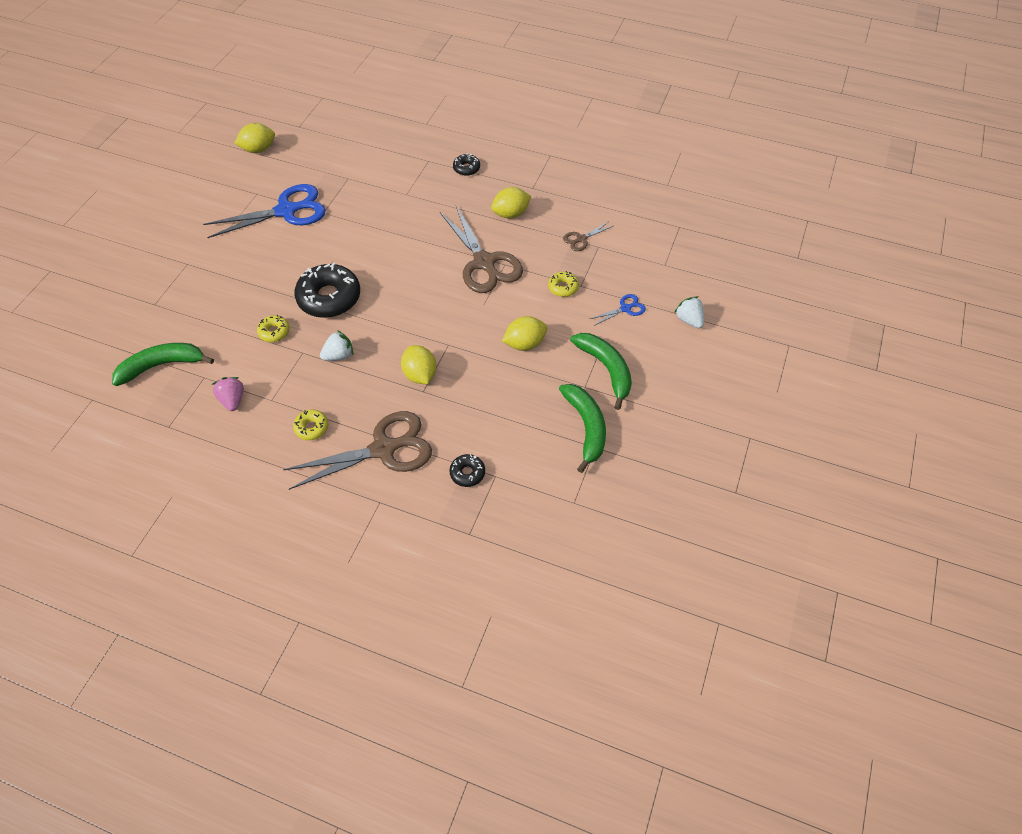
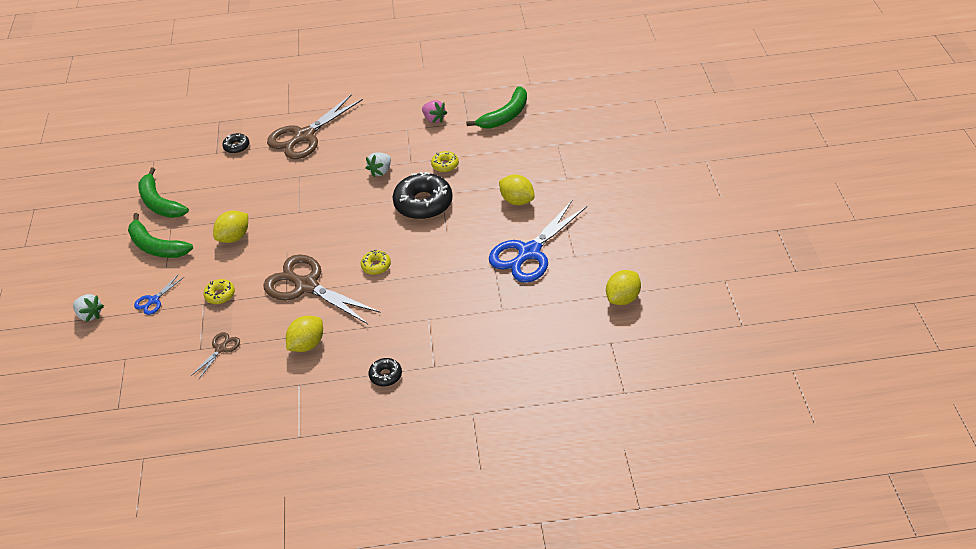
camera: 155 degrees right, 10 degrees down
(311, 427) = (364, 127): yellow donut -> yellow donut (376, 266)
(420, 374) = (308, 184): yellow lemon -> yellow lemon (517, 200)

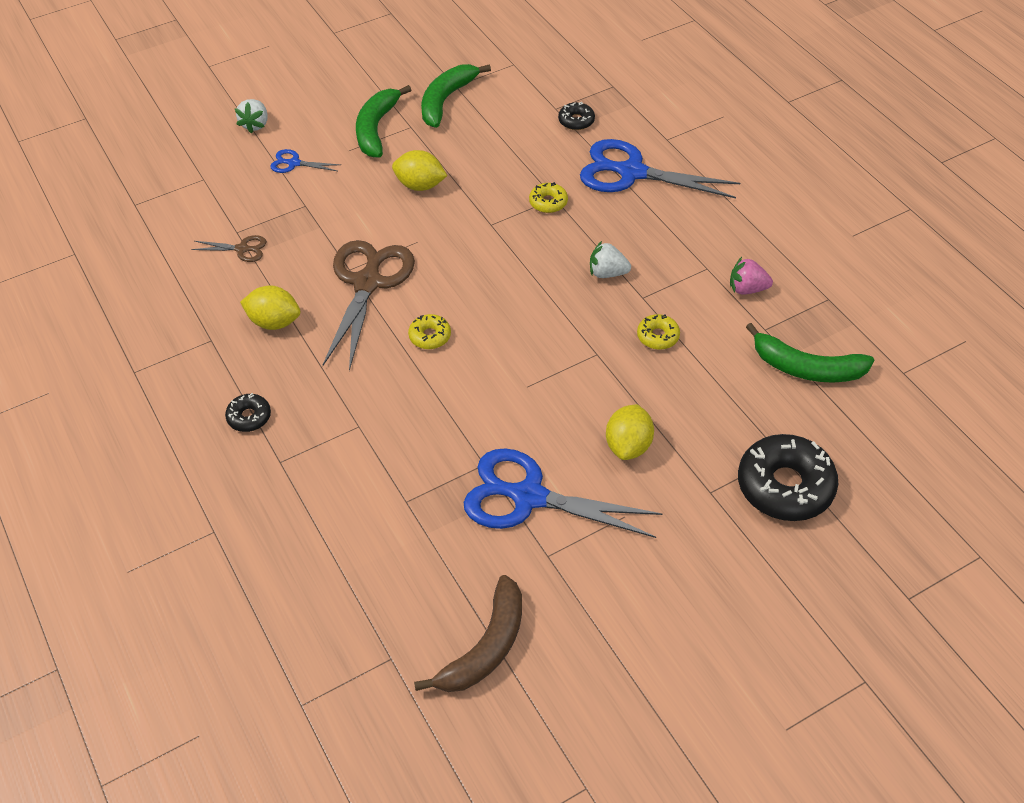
camera: 65 degrees right, 5 degrees up
(220, 295) = (323, 213): yellow donut -> yellow donut (548, 202)
(304, 136) = (632, 172): brown scissors -> blue scissors
(423, 203) = (568, 341): black donut -> black donut (785, 486)
(434, 119) = (747, 289): pink strawberry -> pink strawberry turned 75 degrees clockwise
(622, 298) = (486, 647): yellow lemon -> brown banana

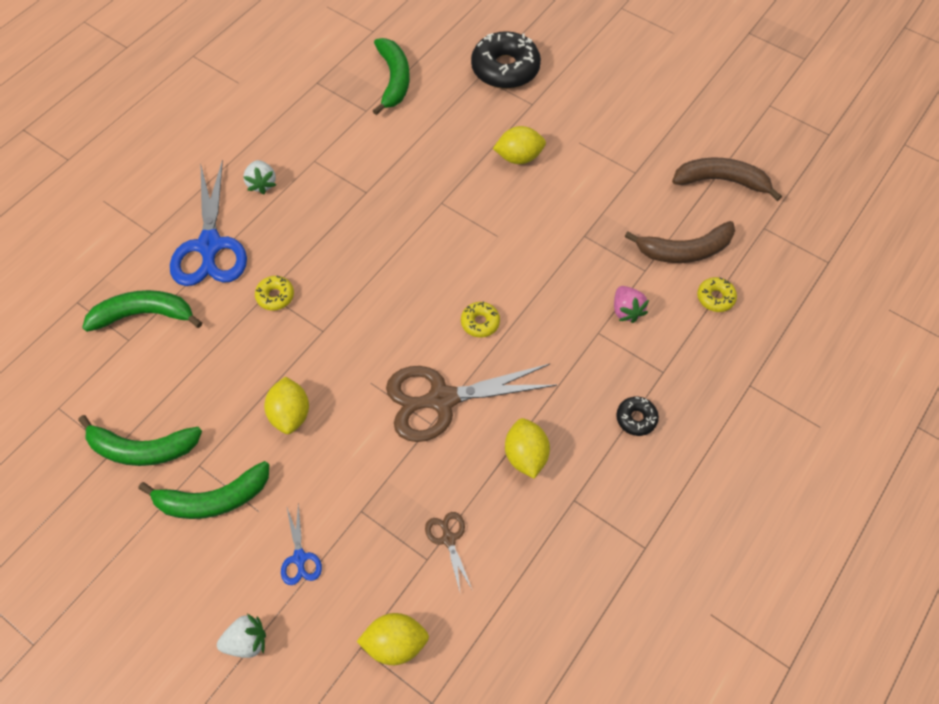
camera: 115 degrees left, 10 degrees up
(190, 197) = (395, 643): none -> yellow lemon
(408, 553) = (684, 251): none -> brown banana
(529, 497) = (596, 198): blue scissors -> none
(576, 121) = (144, 314): black donut -> green banana
(607, 273) = (348, 223): white strawberry -> white strawberry (262, 184)
(658, 336) = (404, 170): yellow donut -> yellow donut (715, 298)
(747, 289) = (327, 130): pink strawberry -> pink strawberry (626, 310)

